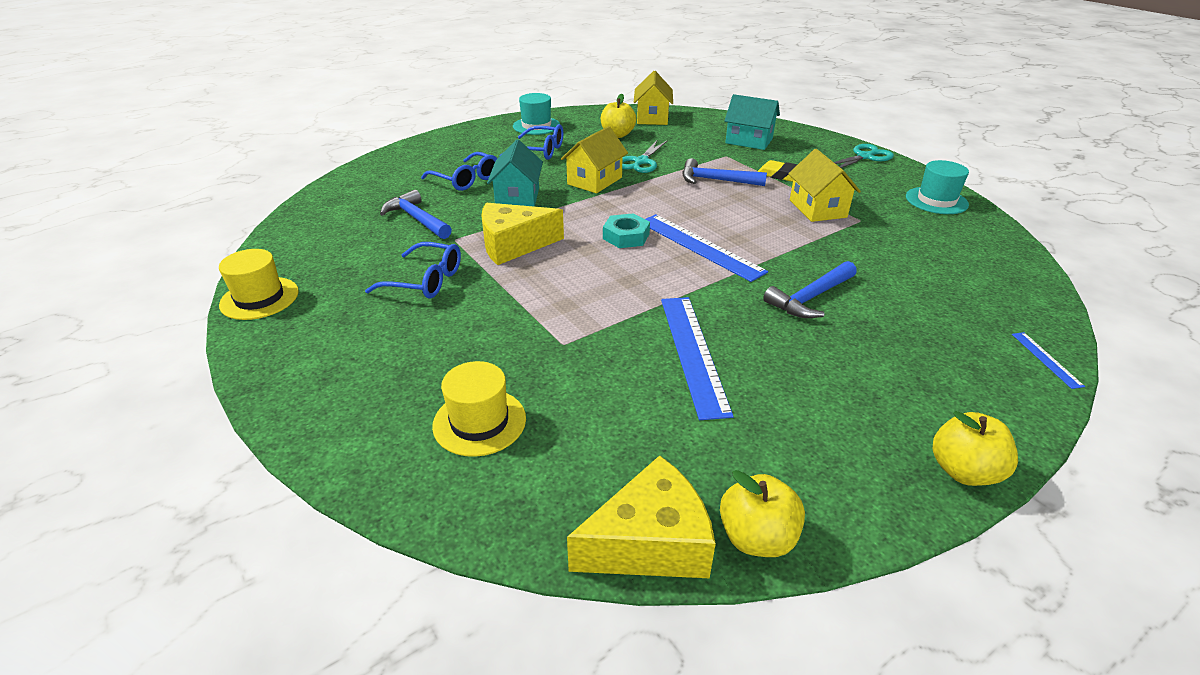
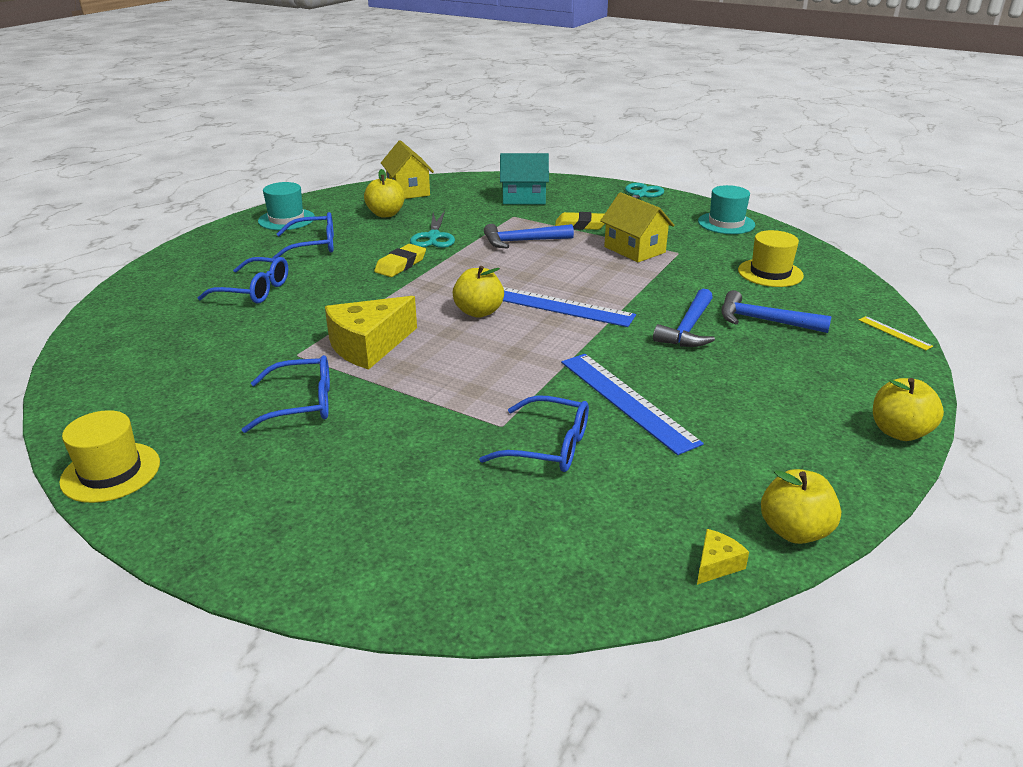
camera: 25 degrees left, 5 degrees down
(417, 219) = (232, 344): blue hammer -> blue hammer (764, 321)
(479, 422) = (481, 518): yellow hat -> yellow hat (770, 273)
(517, 198) = (331, 298): turquoise house -> none
(587, 375) = (548, 446): none -> blue glasses
(594, 181) = (401, 265): yellow house -> yellow eraser
(626, 236) = (478, 312): turquoise nut -> yellow apple
(650, 542) = (716, 564): yellow cheese -> yellow cheese, size x0.44
(1046, 359) = (894, 333): blue ruler -> yellow ruler

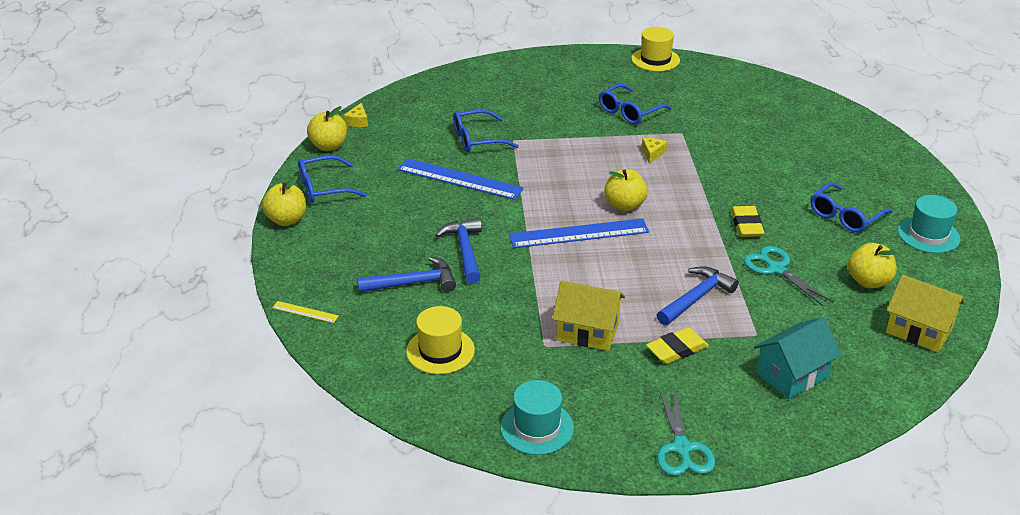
camera: 145 degrees right, 5 degrees up
(254, 290) = (795, 160): blue glasses -> blue glasses (324, 188)
(369, 346) = (652, 154): yellow cheese -> yellow cheese, size x0.44

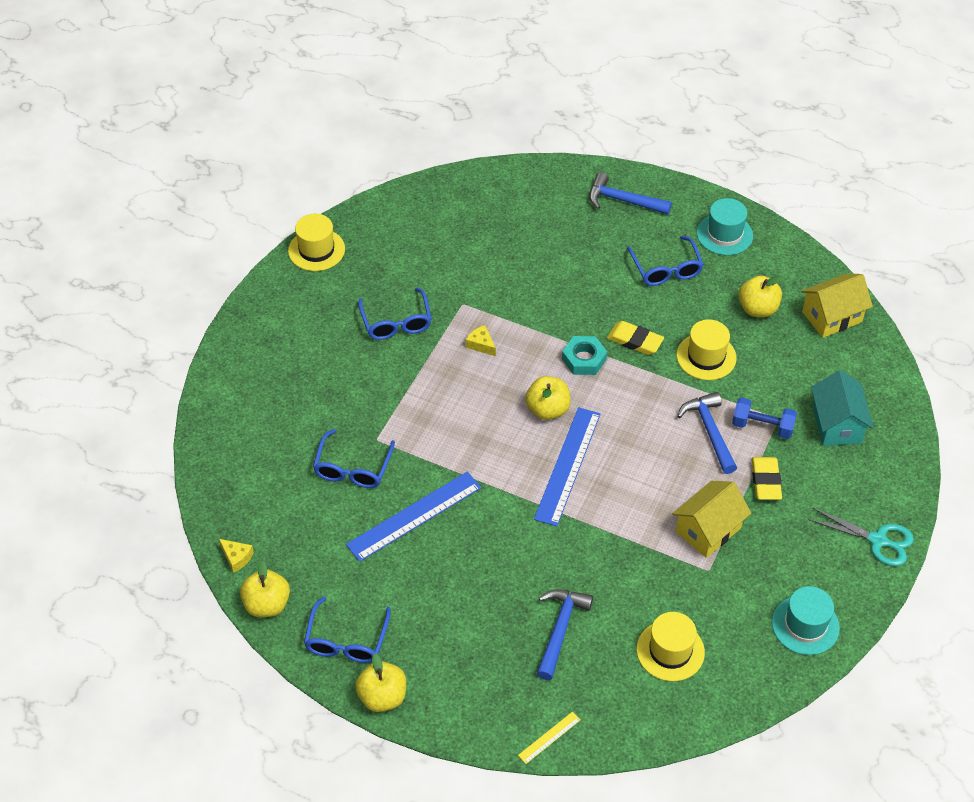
camera: 60 degrees left, 15 degrees up
(465, 251) = (537, 566): blue hammer -> blue hammer (623, 201)
(696, 206) = (584, 359): none -> turquoise nut
(736, 327) = (762, 426): none -> blue dumbbell
(776, 269) = (706, 356): turquoise scissors -> yellow hat

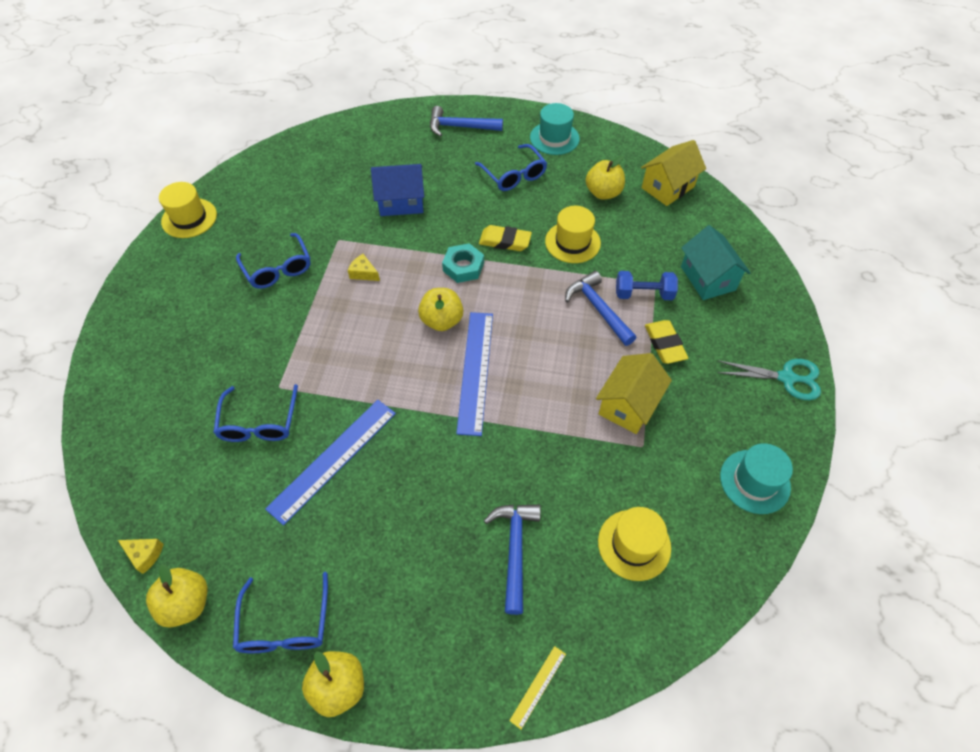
camera: 15 degrees left, 5 degrees up
(537, 276) = (401, 202): none -> blue house

